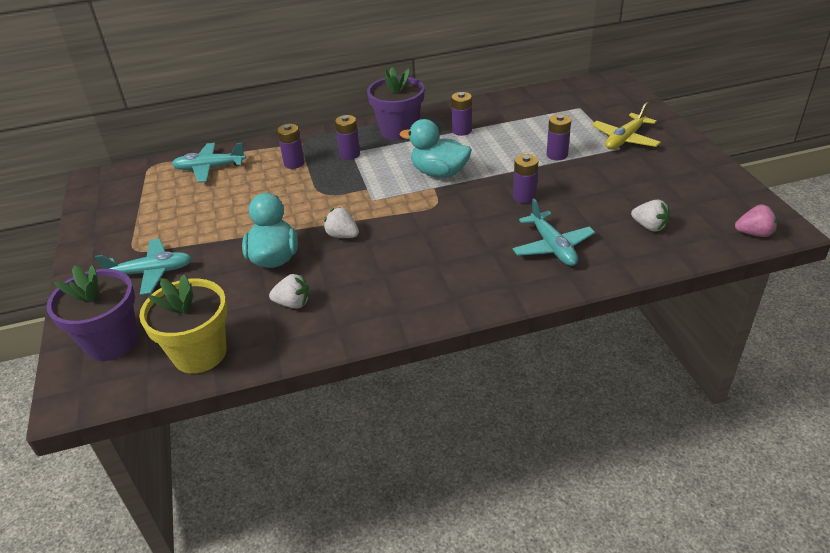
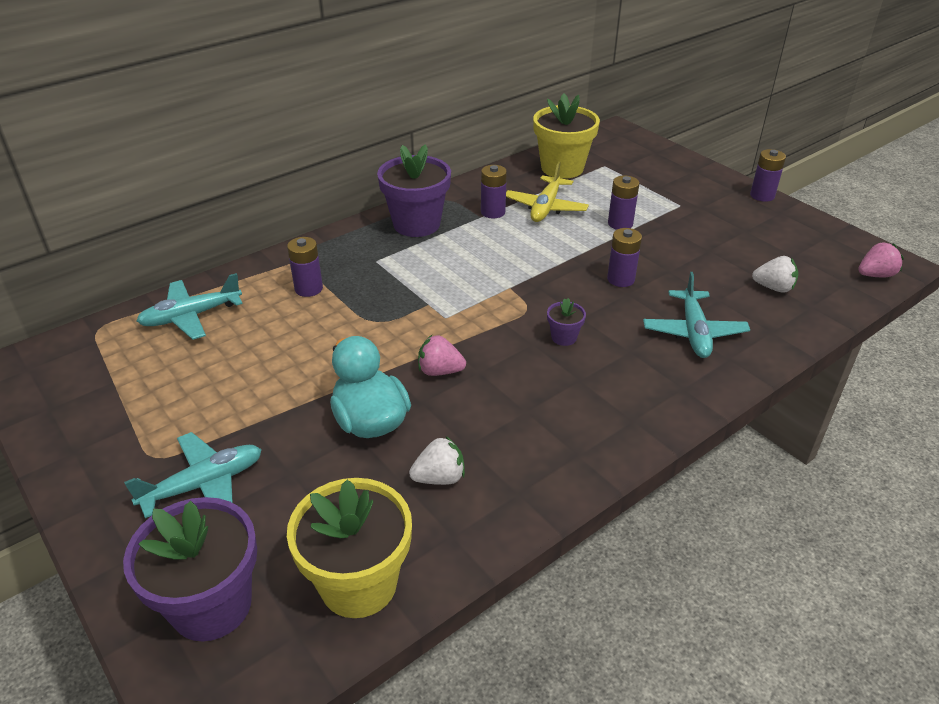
camera: 25 degrees left, 0 degrees up
(342, 235) = (440, 371): white strawberry -> pink strawberry
(350, 154) = (375, 264): purple battery -> purple battery (762, 195)
(439, 173) = (503, 268): turquoise duck -> none
(447, 230) = (564, 337): none -> purple flower pot
(542, 105) = (562, 168): none -> yellow flower pot
(552, 247) = (693, 332): turquoise plane -> turquoise plane turned 45 degrees clockwise
(625, 139) = (677, 194): yellow plane -> yellow plane (545, 207)

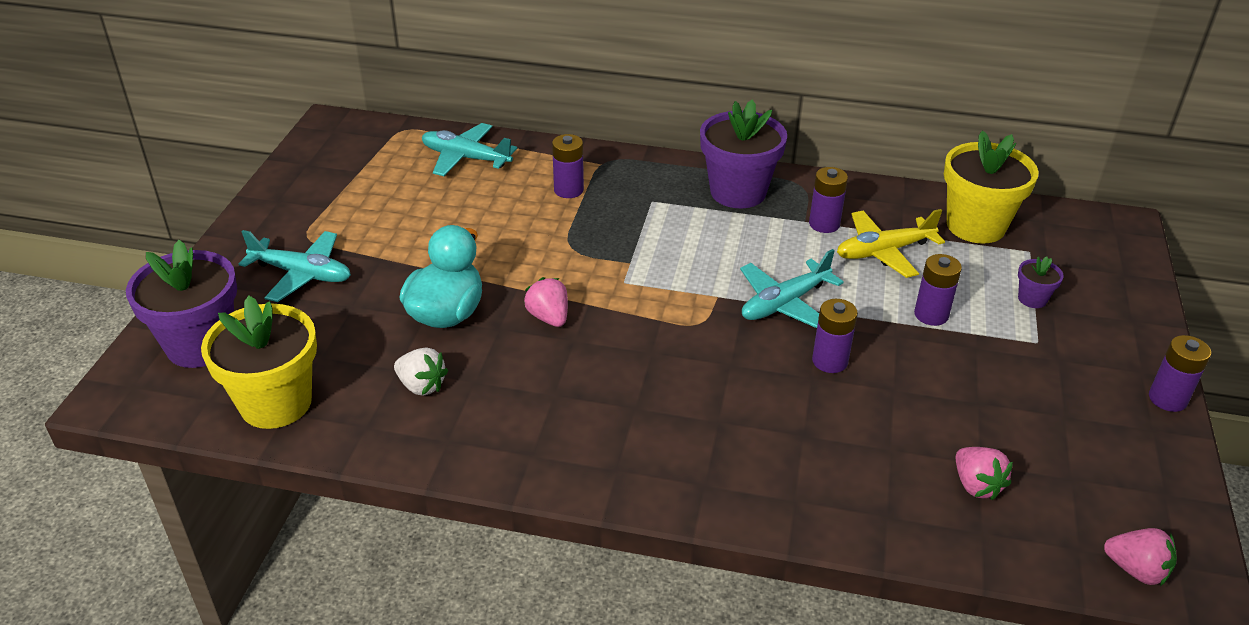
camera: 50 degrees right, 0 degrees up
(564, 337) = (685, 367): purple flower pot -> purple flower pot (1032, 299)
(693, 332) = (807, 454): turquoise plane -> turquoise plane (784, 303)
(773, 288) = (976, 485): white strawberry -> pink strawberry

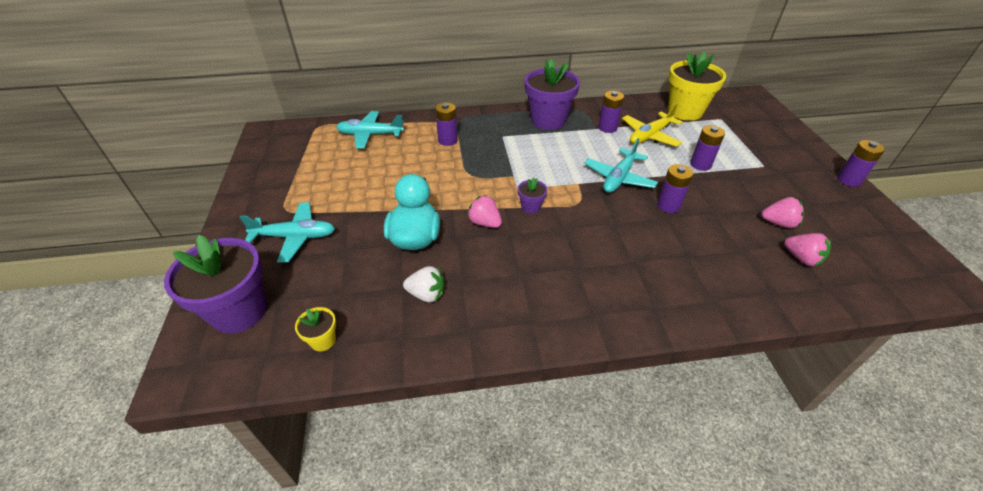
camera: 20 degrees left, 5 degrees up
(276, 403) = (323, 340): yellow flower pot -> yellow flower pot, size x0.45
(1032, 299) = (742, 143): purple flower pot -> purple flower pot (531, 207)
(1136, 570) = (919, 283): pink strawberry -> pink strawberry (778, 223)

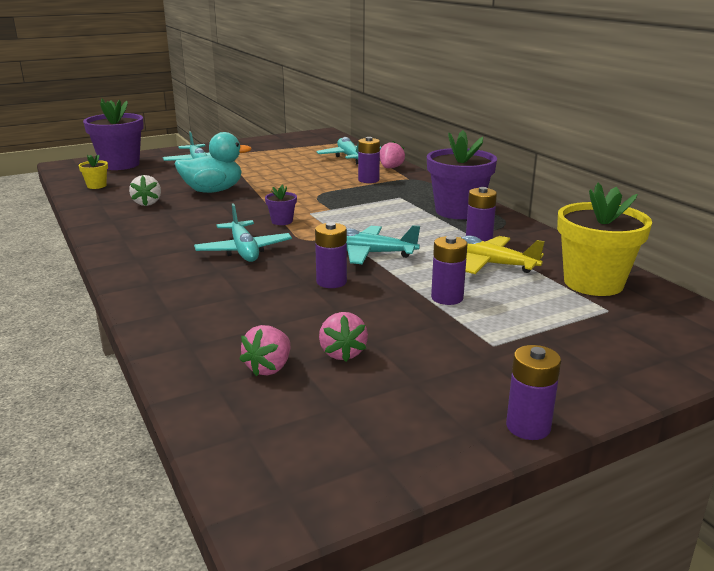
camera: 70 degrees right, 20 degrees down
(485, 223) = (246, 208): pink strawberry -> pink strawberry (390, 168)
(594, 240) = (243, 250): none -> turquoise plane

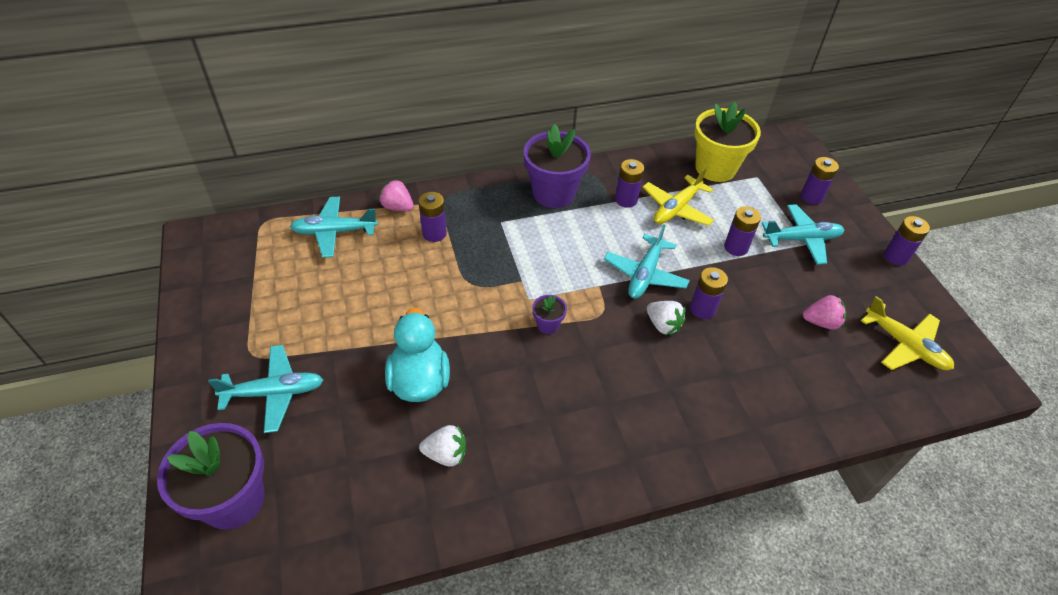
camera: 80 degrees left, 25 degrees up
(96, 186) = (340, 525): yellow flower pot -> none
(243, 250) = (623, 364): turquoise plane -> turquoise plane (801, 239)
(269, 368) = (844, 366): pink strawberry -> none
(299, 264) = (663, 325): none -> white strawberry
(323, 422) = (905, 345): none -> yellow plane
(608, 351) = (811, 197): none -> purple battery

